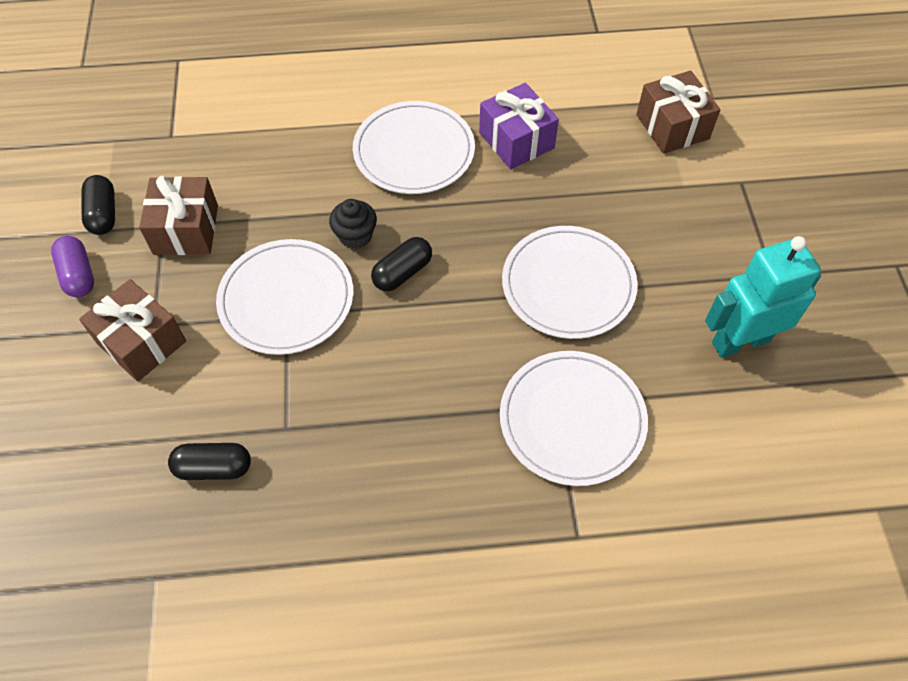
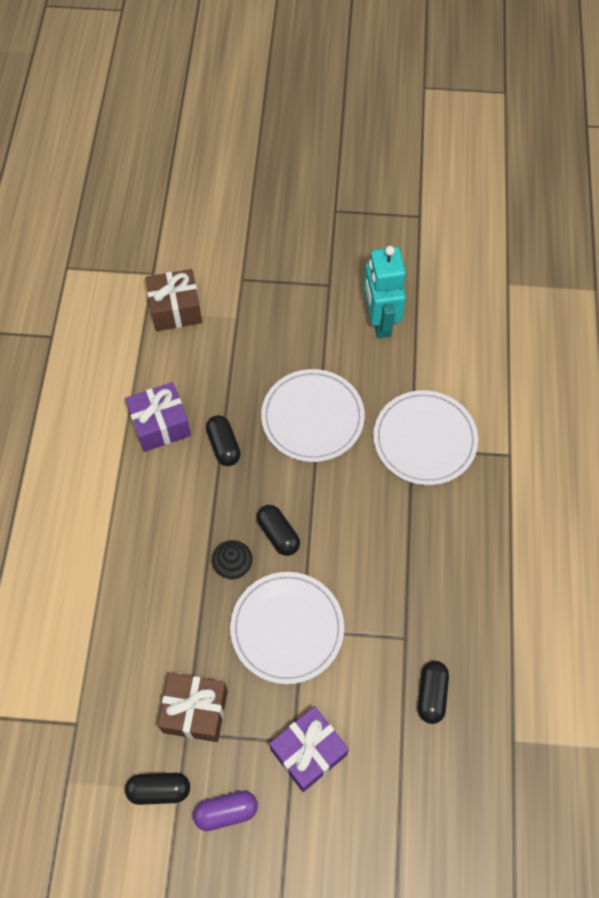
camera: 80 degrees left, 5 degrees up
(141, 342) = (308, 752): brown gift -> purple gift
(414, 151) = (151, 507): white plate -> none
(505, 202) = (223, 445): none -> black capsule

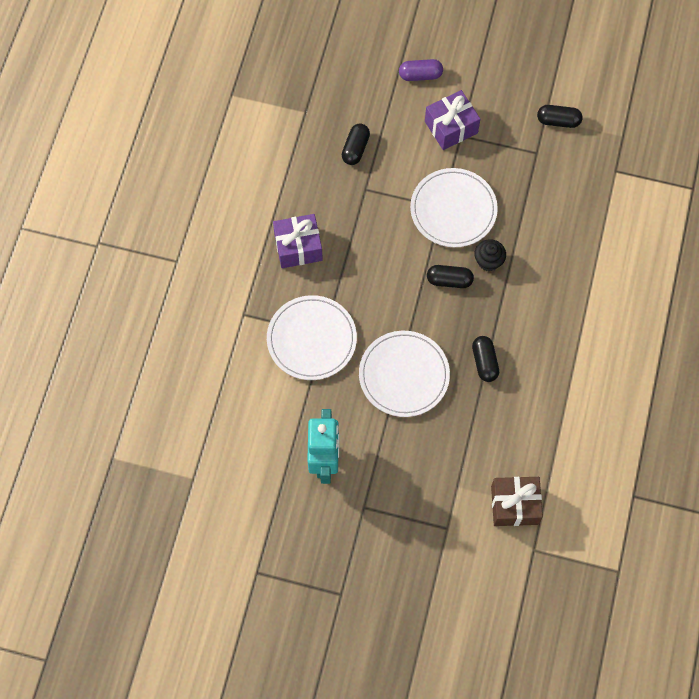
camera: 170 degrees left, 5 degrees up
(160, 425) = (537, 390): purple gift -> purple gift (298, 247)
(195, 711) = (528, 165): brown gift -> none
(226, 812) = (513, 101): purple capsule -> purple capsule (420, 75)
(278, 534) = (449, 280): black capsule -> black capsule turned 60 degrees counterclockwise

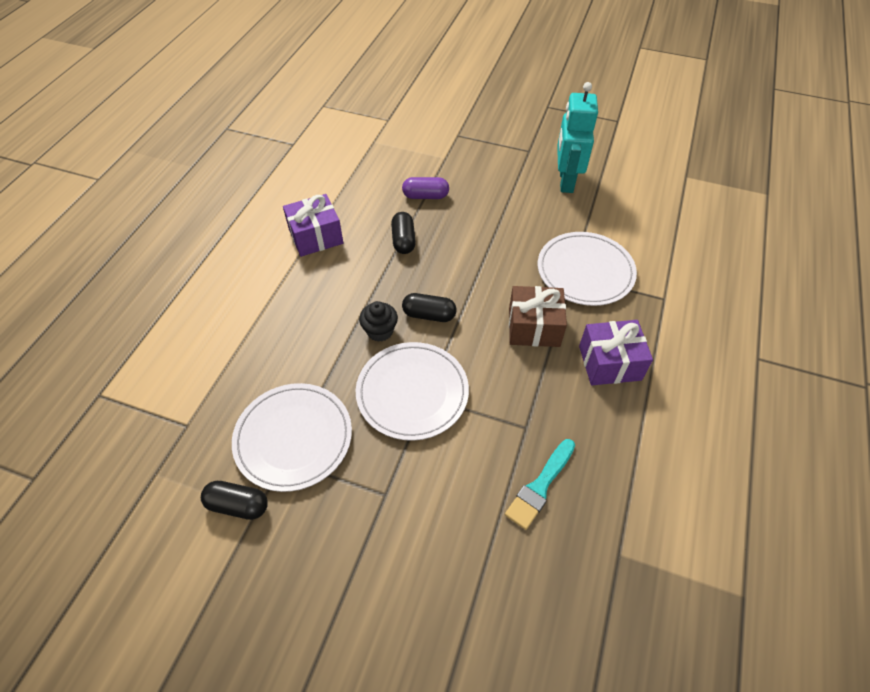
camera: 175 degrees left, 15 degrees down
(355, 149) = (540, 486): black capsule -> turquoise brush
(404, 375) = (487, 236): white plate -> white plate (293, 438)
(420, 75) = (433, 607): purple capsule -> purple capsule (425, 196)
(451, 127) = (397, 508): purple gift -> purple gift (316, 236)
(514, 505) = (397, 144): brown gift -> brown gift (534, 327)

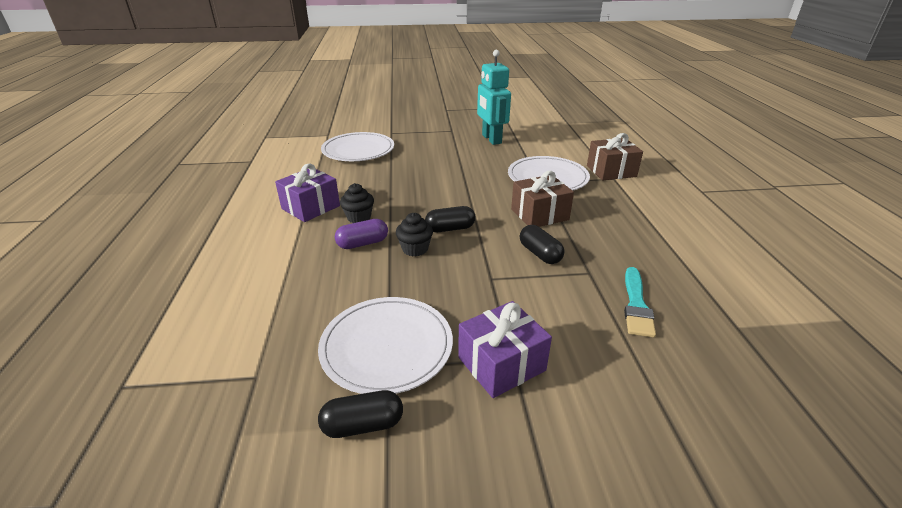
camera: 25 degrees left, 20 degrees down
(352, 267) = (359, 217): none -> black cupcake
(403, 240) = (392, 193): black capsule -> black capsule (539, 254)
(412, 392) = (476, 279): white plate -> white plate (358, 150)
(425, 196) = (391, 166): purple capsule -> purple capsule (362, 243)
(609, 363) = (612, 219): purple gift -> purple gift (501, 364)
(671, 285) = (611, 171): none -> brown gift

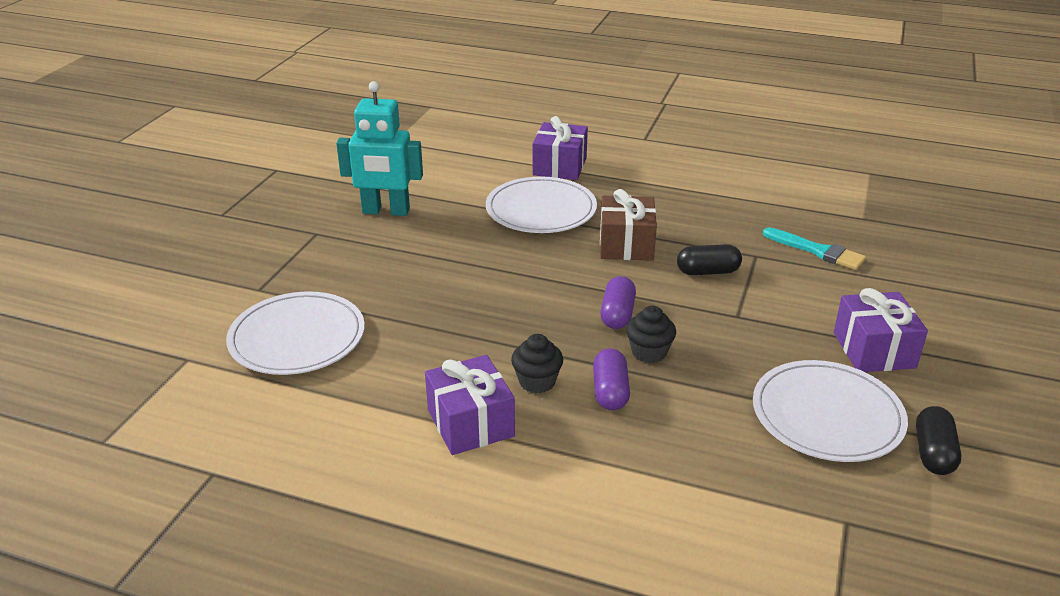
camera: 65 degrees left, 0 degrees up
(450, 229) = (617, 314): black capsule -> purple capsule
(611, 171) = (559, 166): brown gift -> purple gift

